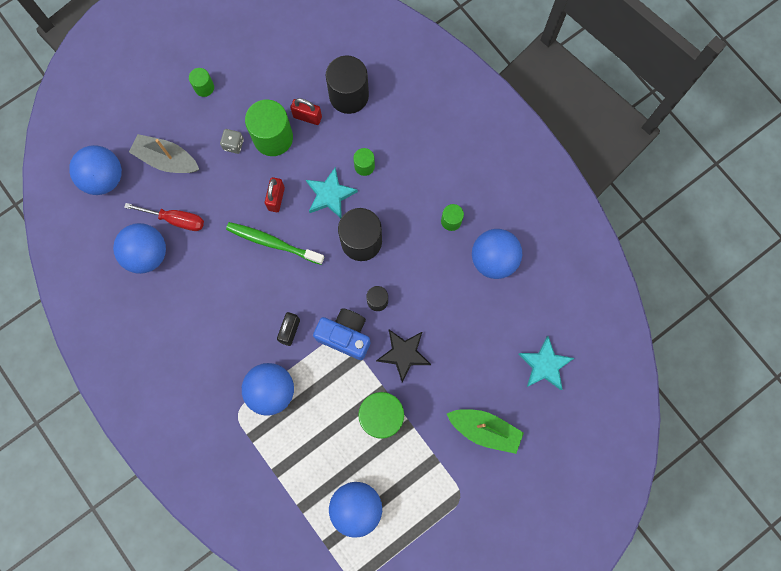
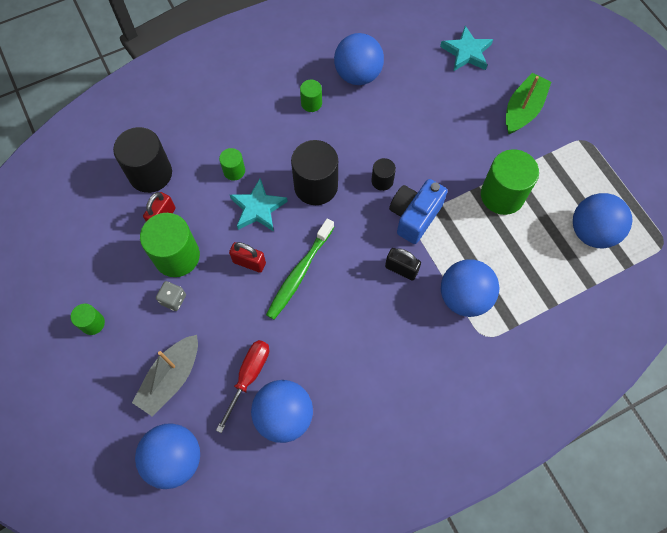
camera: 80 degrees left, 10 degrees down
(404, 354) = (441, 166): black star -> none

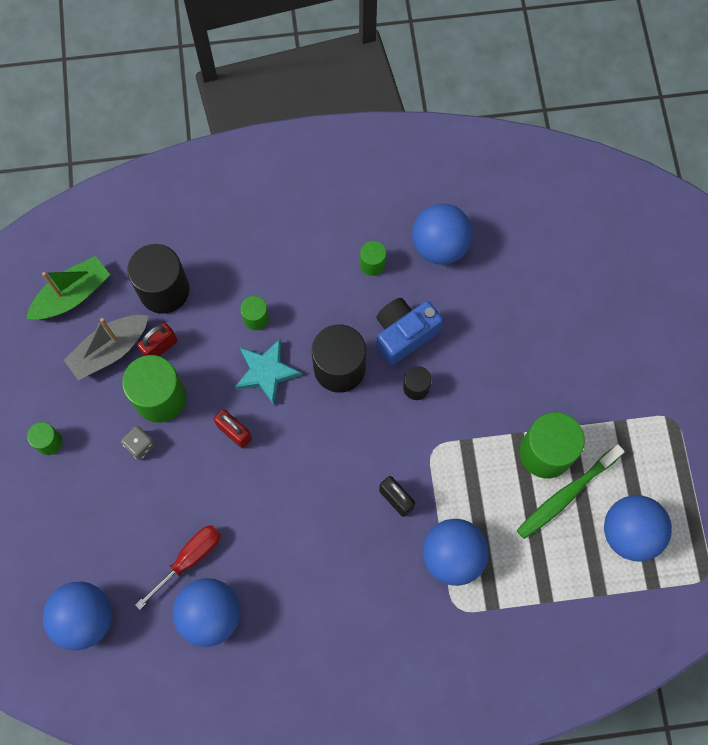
camera: 20 degrees right, 5 degrees up
(171, 378) = (109, 531): grey boat -> grey boat (110, 350)
(299, 273) = (284, 464): green toothbrush -> green toothbrush (566, 495)
(414, 216) = (435, 442): blue camera -> blue camera (404, 334)
(466, 52) = (580, 259): turquoise star -> none
(523, 110) = (615, 356): green boat -> green boat (72, 295)

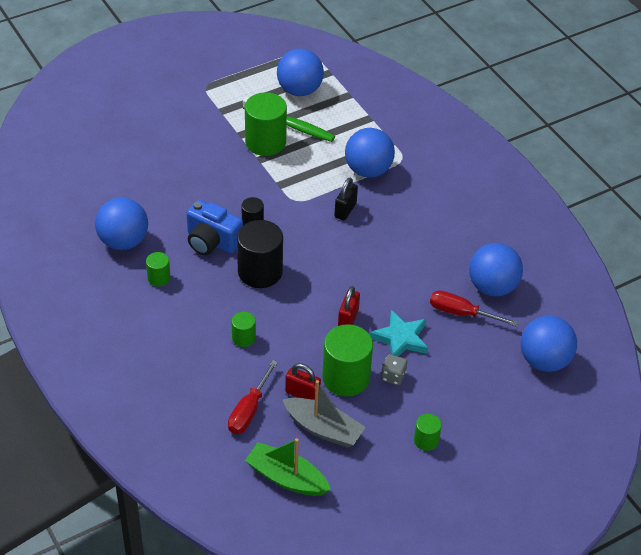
camera: 115 degrees left, 25 degrees down
(164, 290) = (249, 410): black cylinder -> red screwdriver
(266, 372) = (287, 316): turquoise star -> turquoise star (401, 338)

